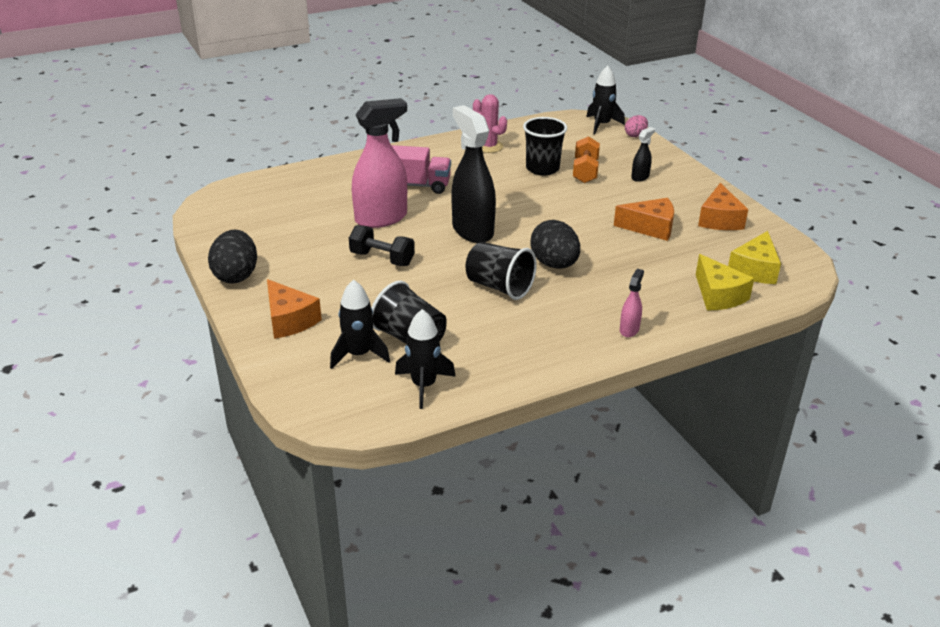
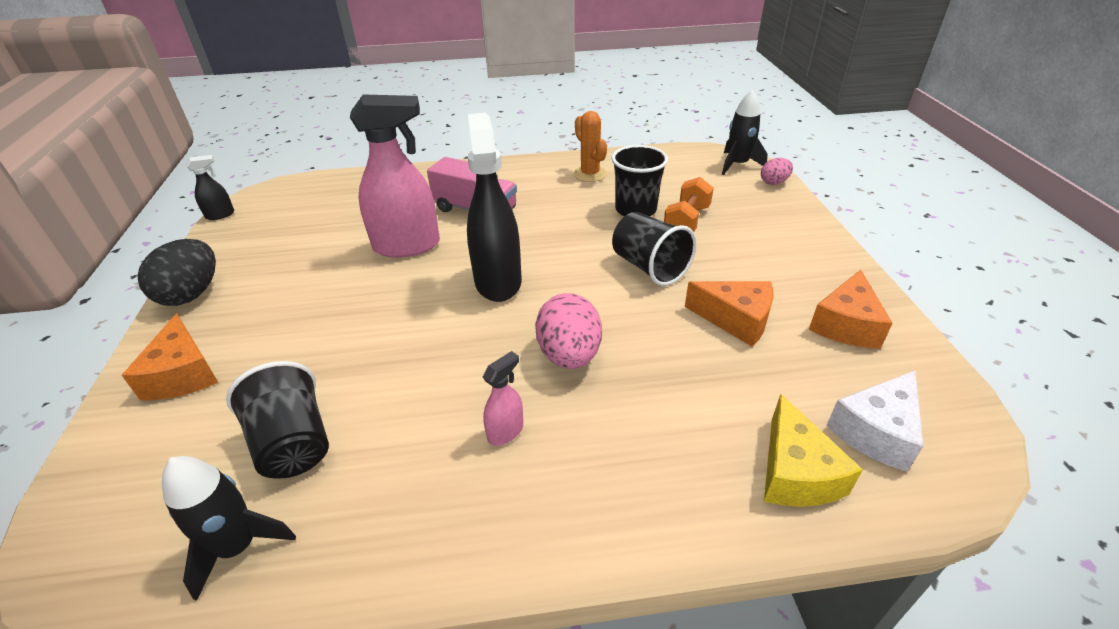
camera: 20 degrees right, 5 degrees up
(358, 354) = (208, 456): black rocket -> none
(382, 259) = (363, 302): black dumbbell -> none
(489, 146) = (590, 174): pink cactus -> orange cactus
(499, 287) = (472, 379): black cup -> black cup (649, 267)
(554, 264) = (569, 355): black egg -> pink egg
(629, 329) = (614, 511): pink spray bottle -> pink spray bottle (505, 431)
(640, 177) = (755, 239): black spray bottle -> black spray bottle (220, 215)
(755, 269) = (876, 431): yellow cheese -> white cheese

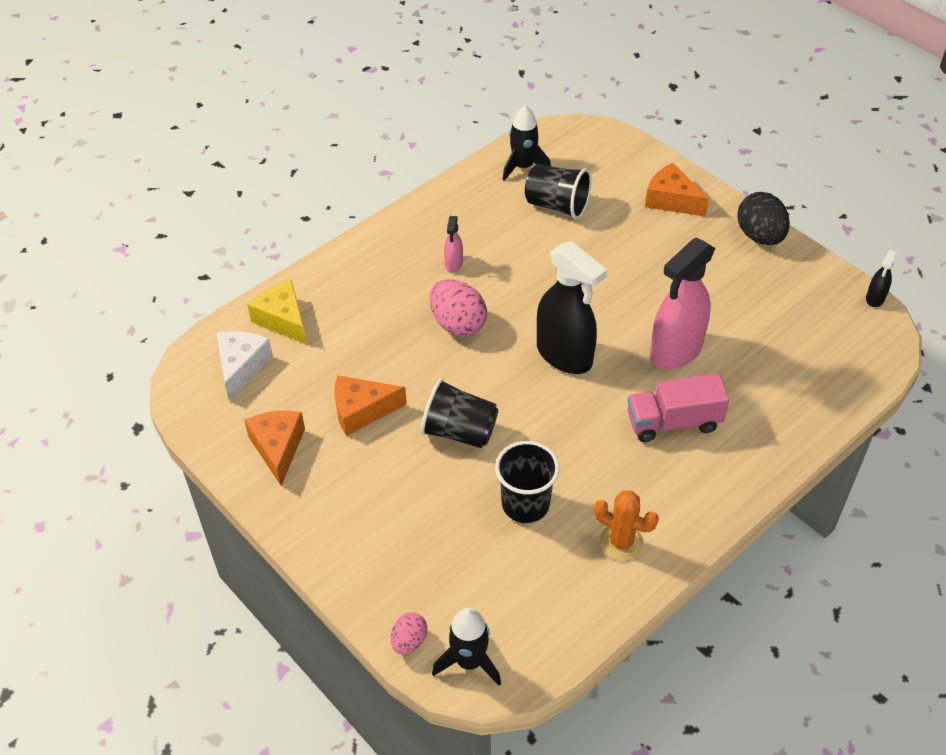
camera: 145 degrees right, 10 degrees up
(686, 221) = (465, 512): orange dumbbell -> none

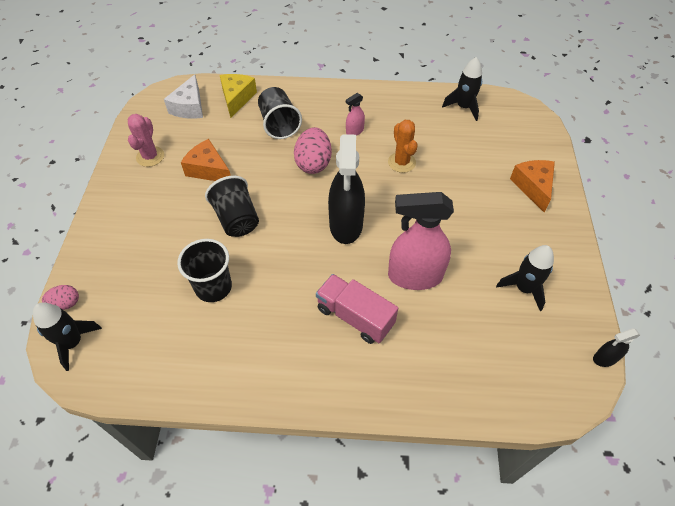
camera: 45 degrees right, 5 degrees up
(241, 367) = (189, 107): white cheese -> white cheese turned 135 degrees clockwise
(278, 448) = (150, 156): orange cheese -> pink cactus
(557, 205) = (455, 141): black cup -> black cup (279, 124)
(621, 542) = (230, 357): orange cactus -> orange cactus (401, 162)
(760, 236) = (567, 252): black egg -> none
(765, 292) = (524, 288): none -> black rocket

